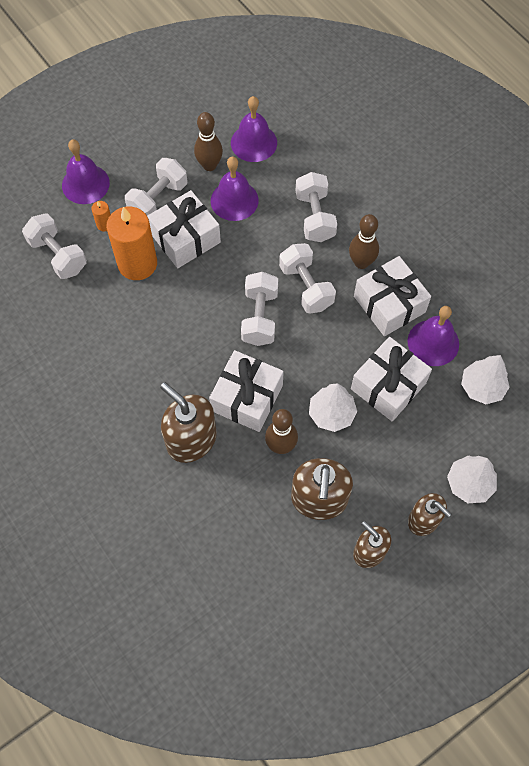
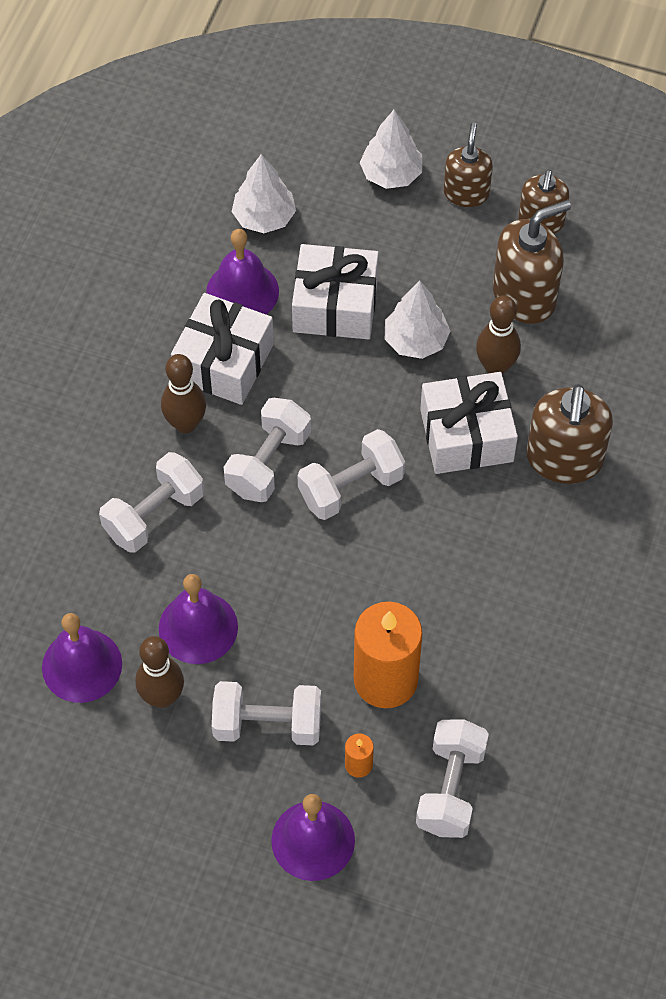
camera: 125 degrees left, 5 degrees down
(185, 238) = (302, 648): white gift -> none

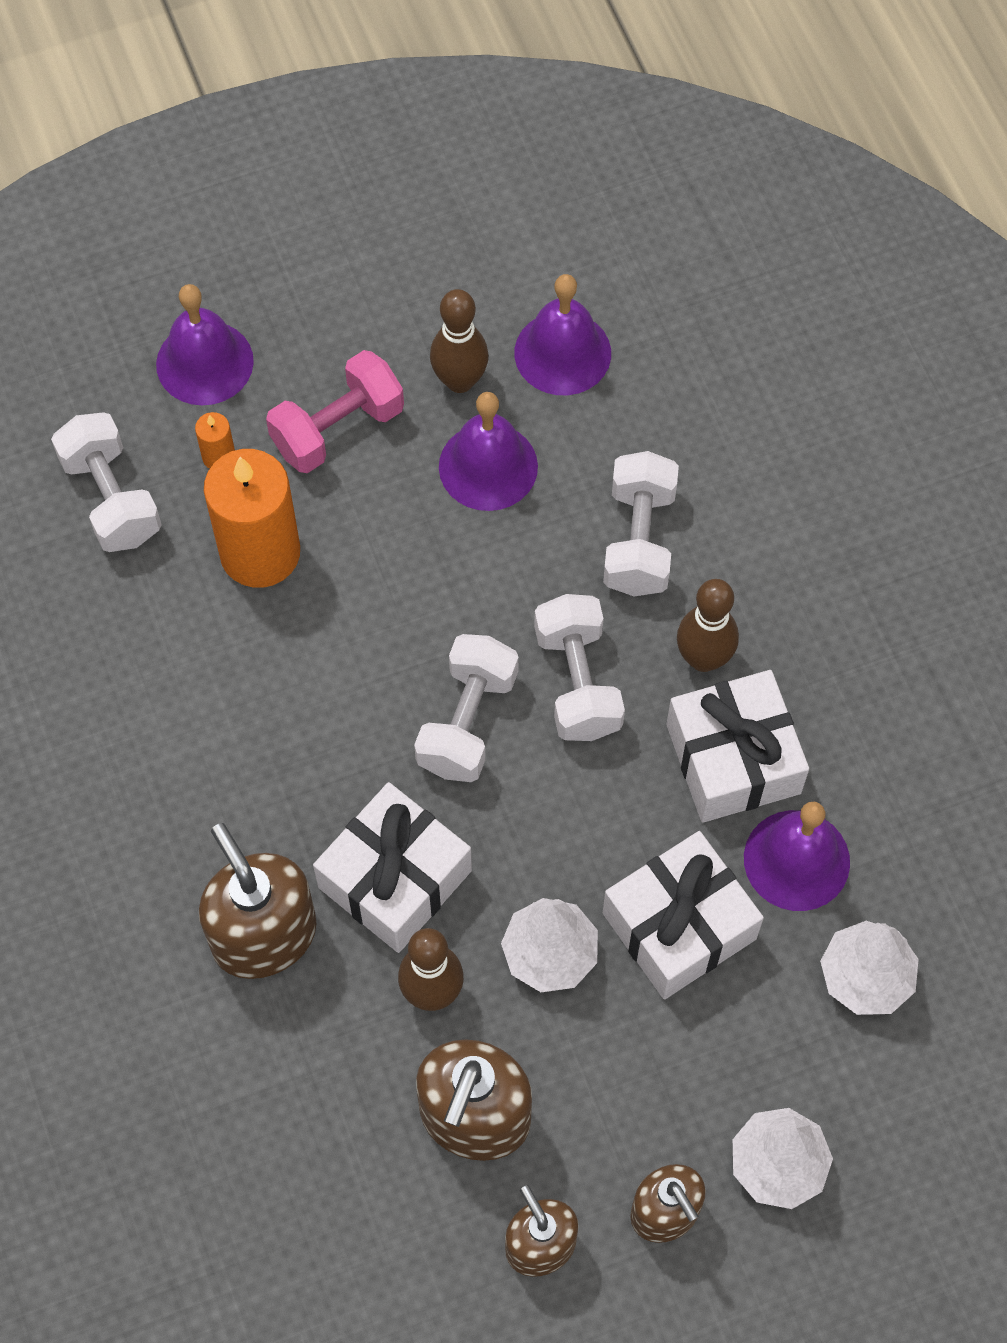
camera: 140 degrees right, 5 degrees up
(267, 724) = (337, 429): white dumbbell -> pink dumbbell

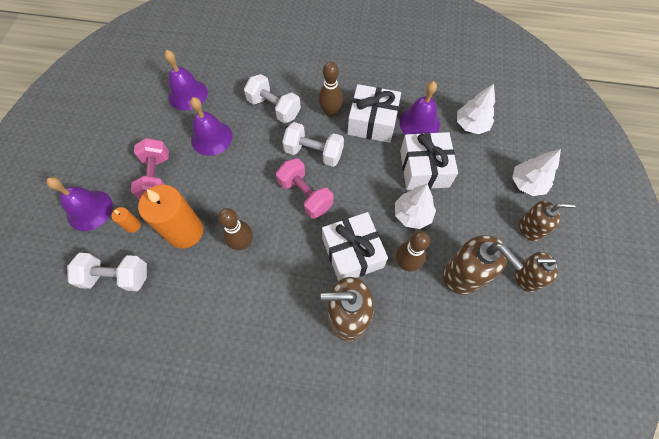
camera: 60 degrees left, 0 degrees up
(460, 380) = (171, 129): brown bowling pin -> brown bowling pin (242, 243)
(467, 722) = (305, 195): white dumbbell -> pink dumbbell

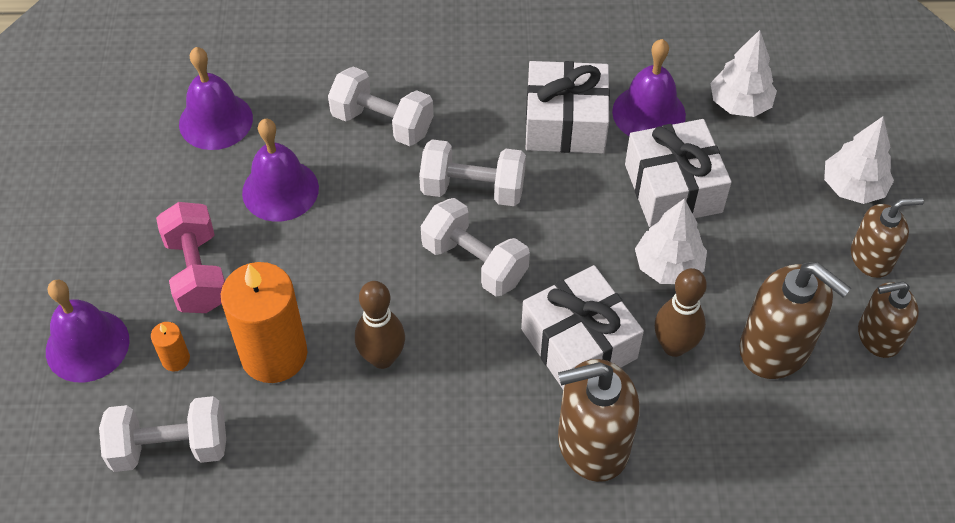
camera: 10 degrees left, 10 degrees down
(305, 195) = (474, 262): pink dumbbell -> white dumbbell
(330, 112) = (486, 116): brown bowling pin -> none

